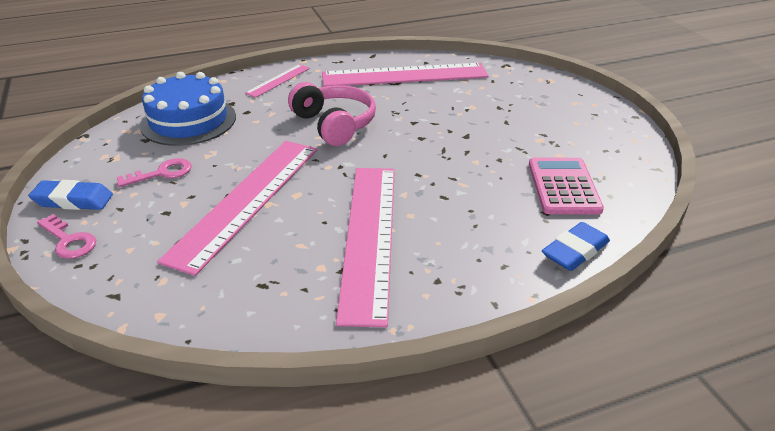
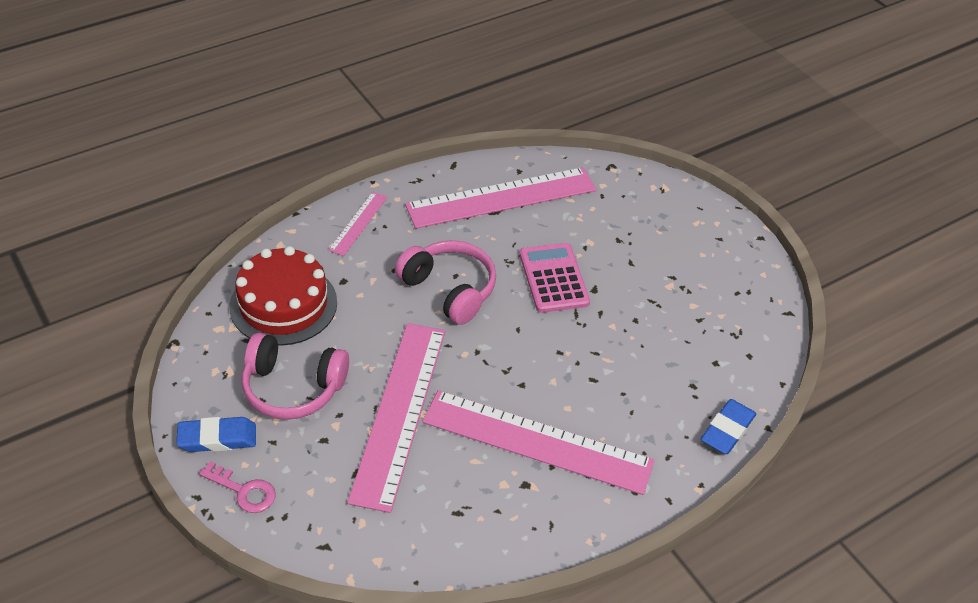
camera: 15 degrees left, 10 degrees up
(162, 173) = (293, 387): pink key -> pink headphones
(188, 121) = (283, 304): blue cake -> red cake
(369, 237) = (537, 441): pink ruler -> pink ruler turned 60 degrees counterclockwise
(563, 187) = (704, 350): pink calculator -> pink calculator (553, 278)

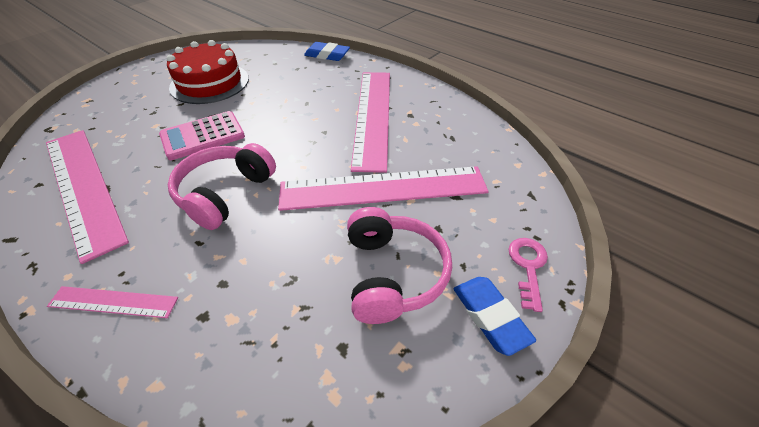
camera: 105 degrees left, 0 degrees up
(283, 304) = (273, 332): red cake -> red cake (209, 83)

